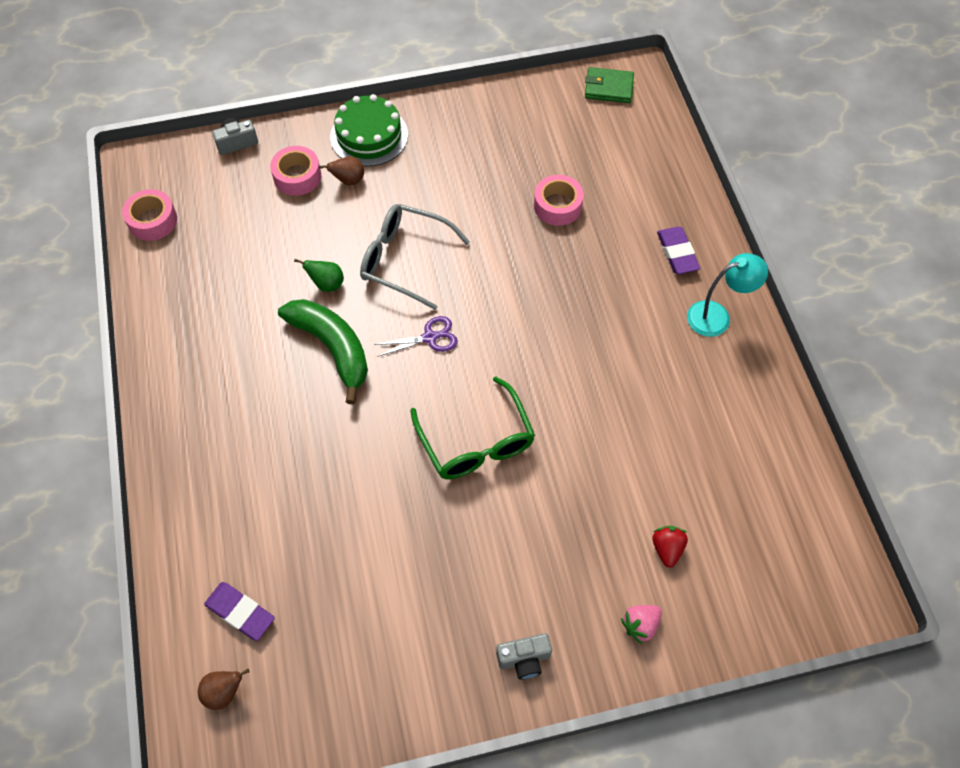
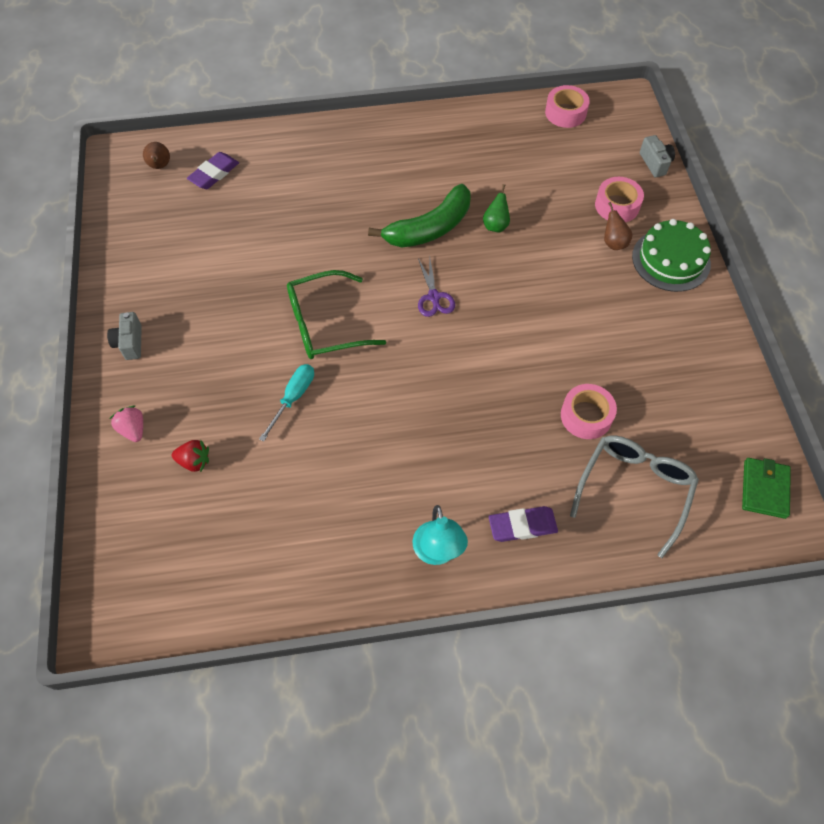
camera: 95 degrees right, 0 degrees up
(404, 260) = (520, 282): grey glasses -> grey glasses (634, 489)
(574, 461) = (293, 398): none -> turquoise screwdriver

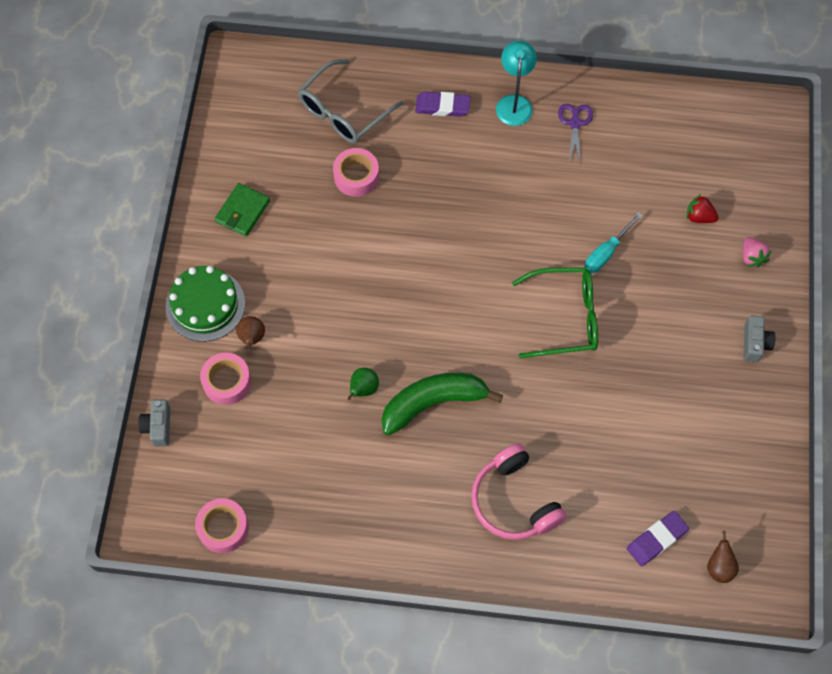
camera: 165 degrees left, 5 degrees up
(339, 174) = (514, 501): none -> pink headphones
(434, 297) = (452, 321): purple scissors -> purple scissors (575, 123)
(764, 489) = (242, 88): green wallet -> green wallet (243, 211)

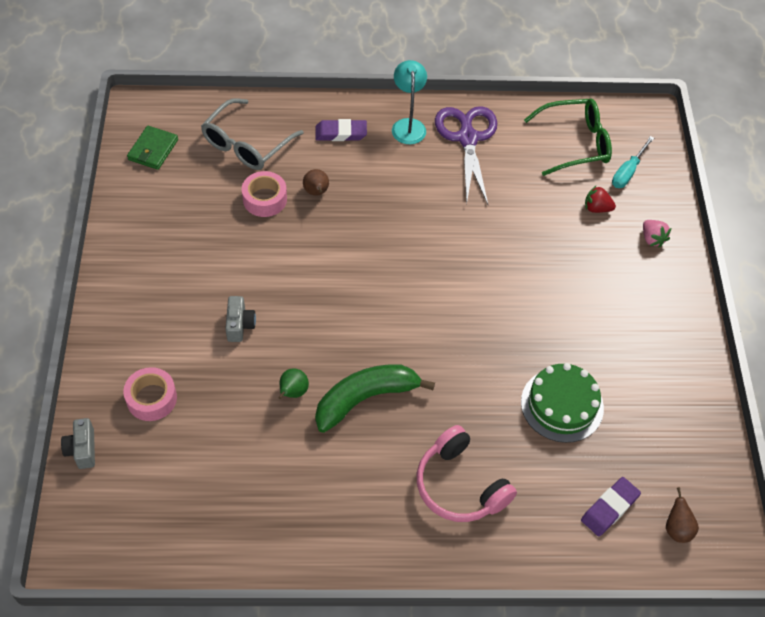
camera: 10 degrees left, 10 degrees down
(205, 305) = (124, 327): green cake -> green cake (562, 405)
(223, 528) = (159, 544): pink tape -> none
(243, 211) = (155, 239): green wallet -> green wallet (153, 150)
(252, 338) = (174, 354): brown pear -> brown pear (316, 192)
(565, 318) = (484, 308): green glasses -> green glasses (575, 143)
(575, 123) = (467, 138): purple scissors -> purple scissors, size x1.91
(606, 252) = (515, 246): turquoise screwdriver -> turquoise screwdriver (628, 172)
(754, 343) = (670, 315): grey camera -> grey camera (239, 325)

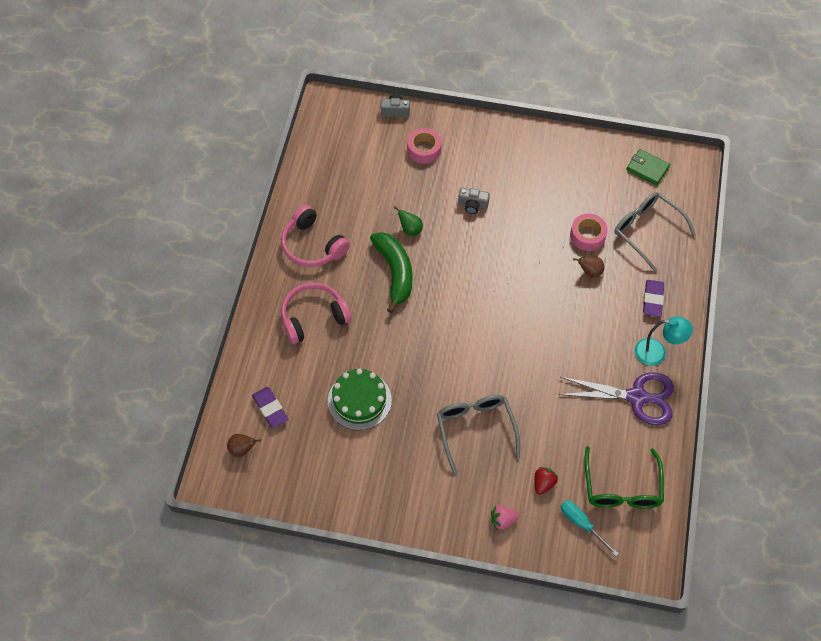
camera: 105 degrees right, 5 degrees up
(344, 513) = (312, 245): none -> pink headphones
(556, 278) = (475, 429): none -> grey glasses

